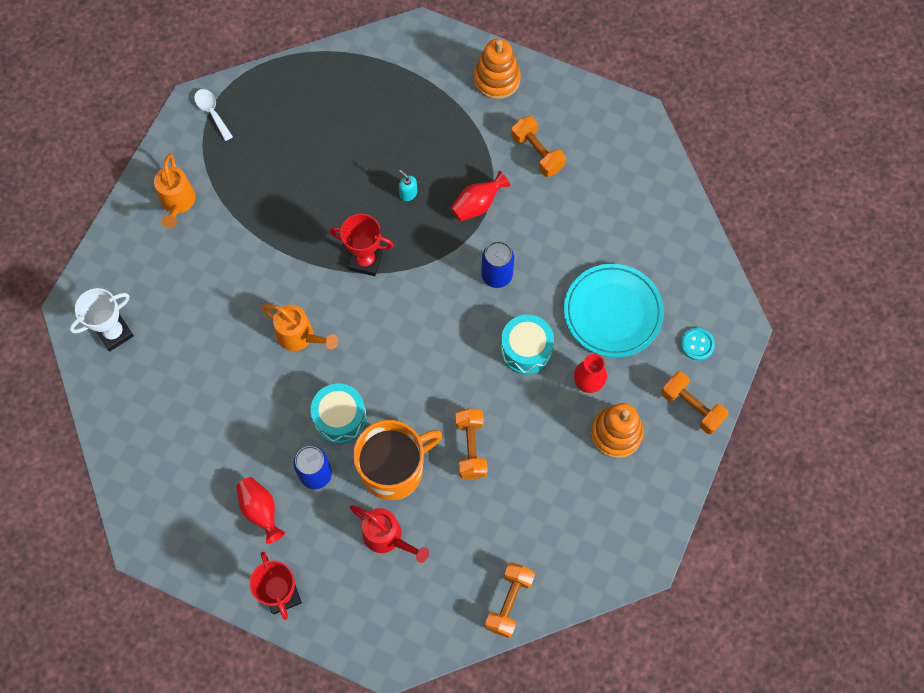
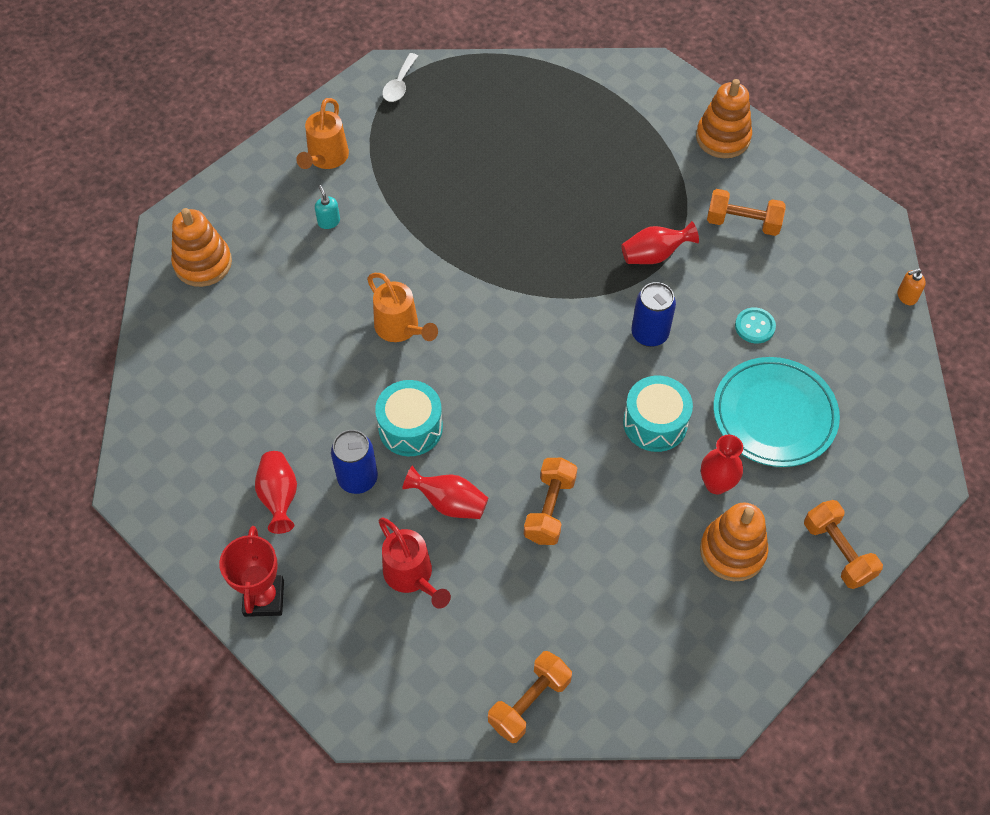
camera: 20 degrees right, 10 degrees down
(114, 333) = (203, 263): white trophy -> orange stacking toy
(212, 112) = (399, 84): white spoon -> white spoon turned 150 degrees counterclockwise
(365, 261) = (505, 274): red trophy -> none
(394, 469) = (449, 503): orange mug -> red vase
(408, 193) = (580, 221): turquoise soap dispenser -> turquoise soap dispenser (329, 222)
(537, 153) = (743, 223): orange dumbbell -> orange dumbbell turned 60 degrees counterclockwise
(681, 177) = (906, 296): none -> orange soap dispenser
(697, 344) = (867, 483): turquoise button -> turquoise button (754, 326)

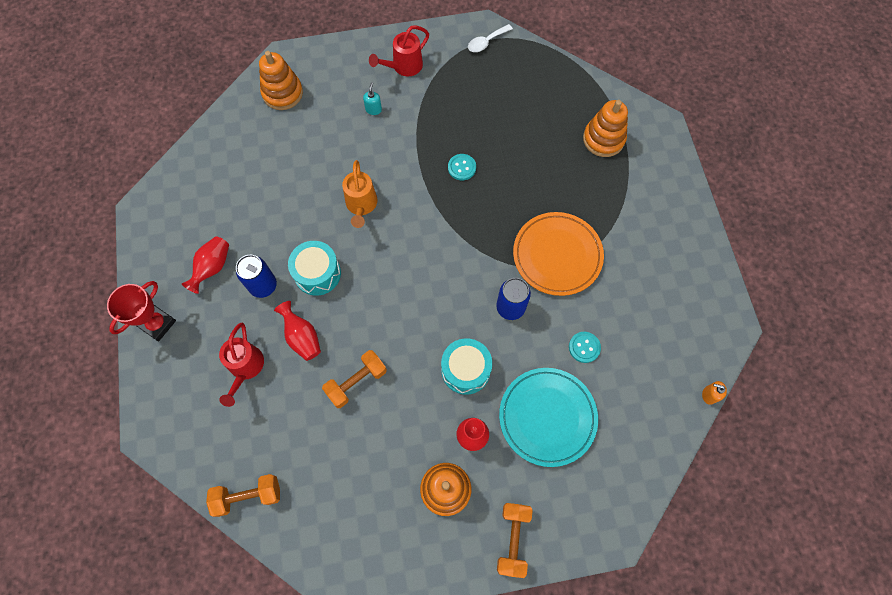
camera: 35 degrees right, 10 degrees up
(326, 158) = (403, 67): orange watering can -> red watering can
(480, 226) = (462, 168): none -> turquoise button
(654, 255) = (557, 255): red vase -> orange plate
(722, 138) = (670, 201): orange stacking toy -> orange stacking toy (603, 139)
(743, 223) = (635, 270): orange dumbbell -> none

